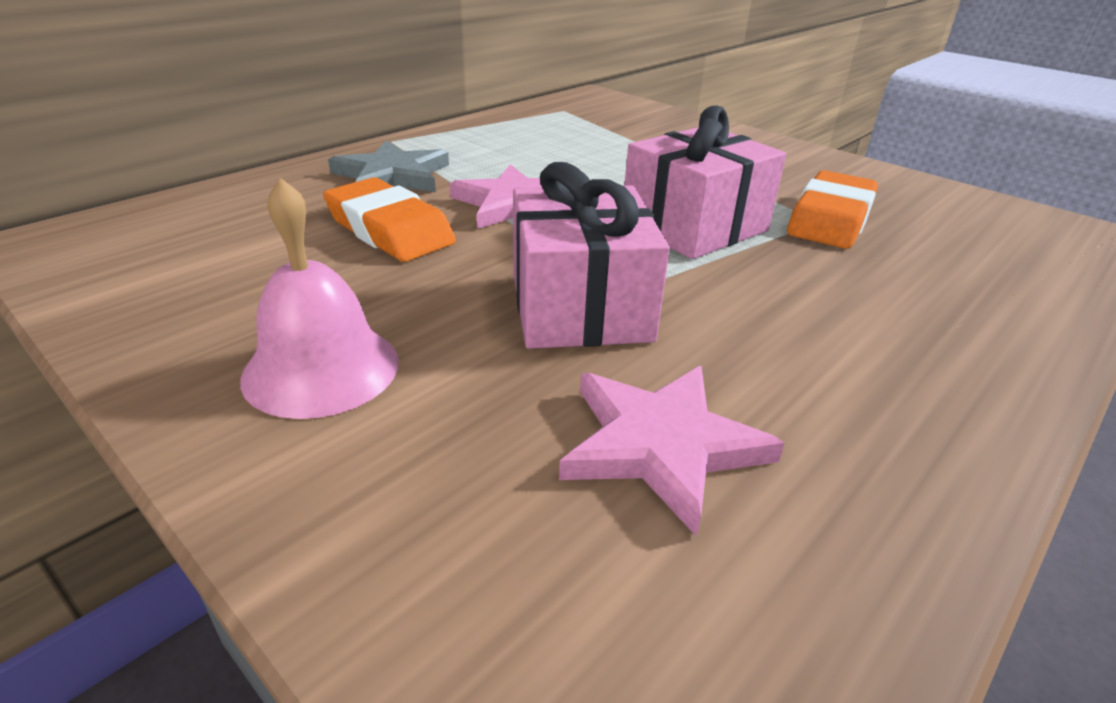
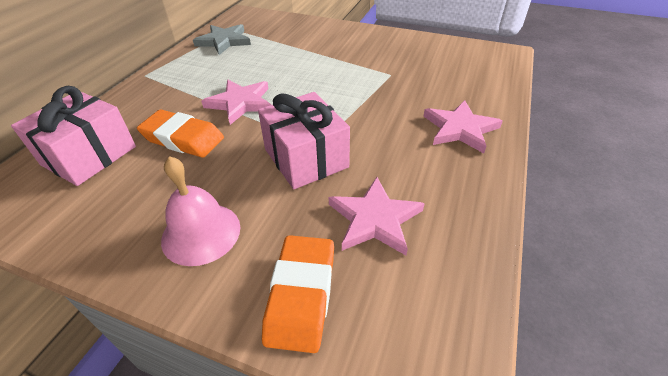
camera: 20 degrees left, 10 degrees up
(392, 175) = (161, 101): grey star -> grey star (224, 41)
(694, 226) = (336, 94): pink gift -> pink gift (89, 155)
(830, 219) = (395, 72): orange eraser -> orange eraser (301, 295)
(936, 338) = (460, 129): none -> pink star

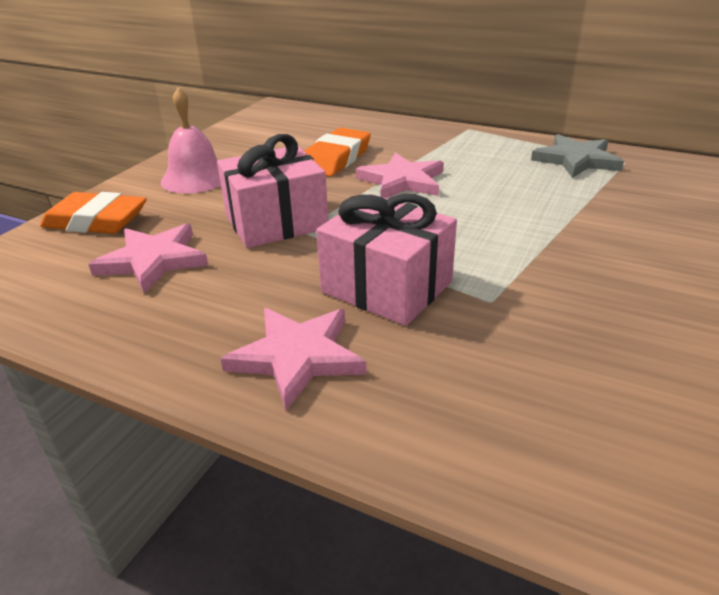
camera: 95 degrees right, 10 degrees down
(89, 155) = (322, 127): pink gift -> pink gift (387, 287)

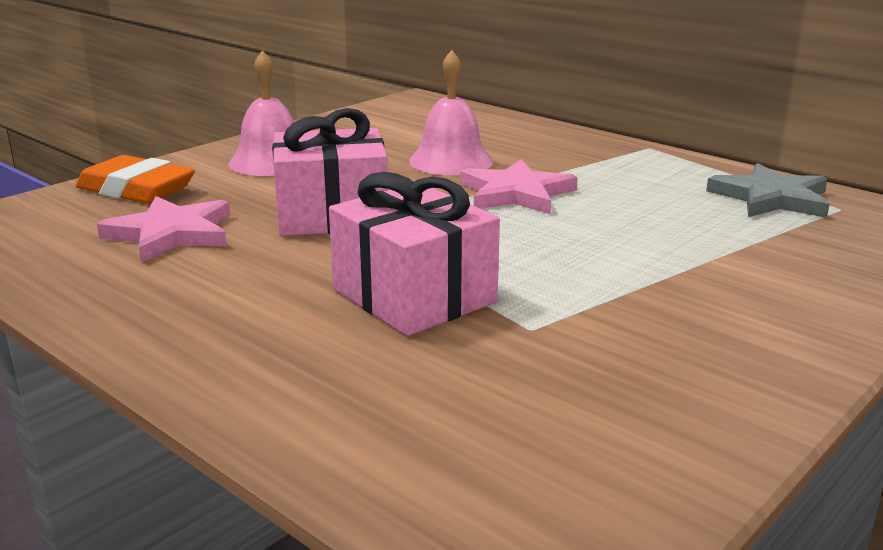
camera: 15 degrees right, 10 degrees down
(297, 357) = (262, 345): pink star -> none
(336, 159) = (451, 161): orange eraser -> pink bell

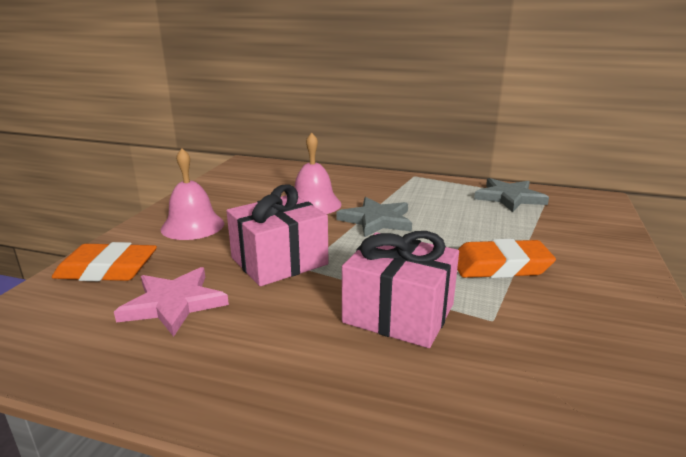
camera: 25 degrees left, 0 degrees up
(516, 193) = (376, 220): pink star -> grey star
(627, 276) = (500, 266): none -> orange eraser

